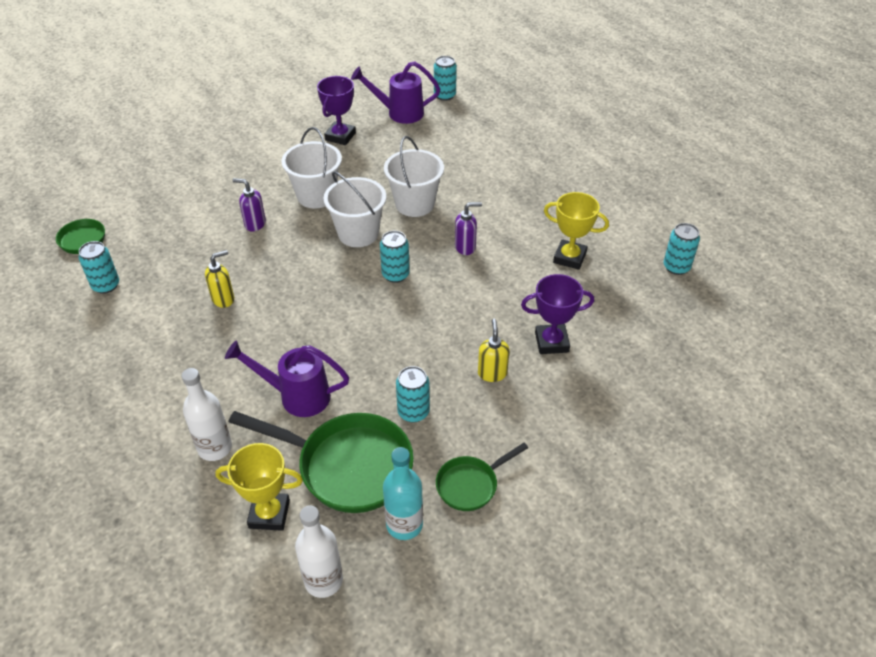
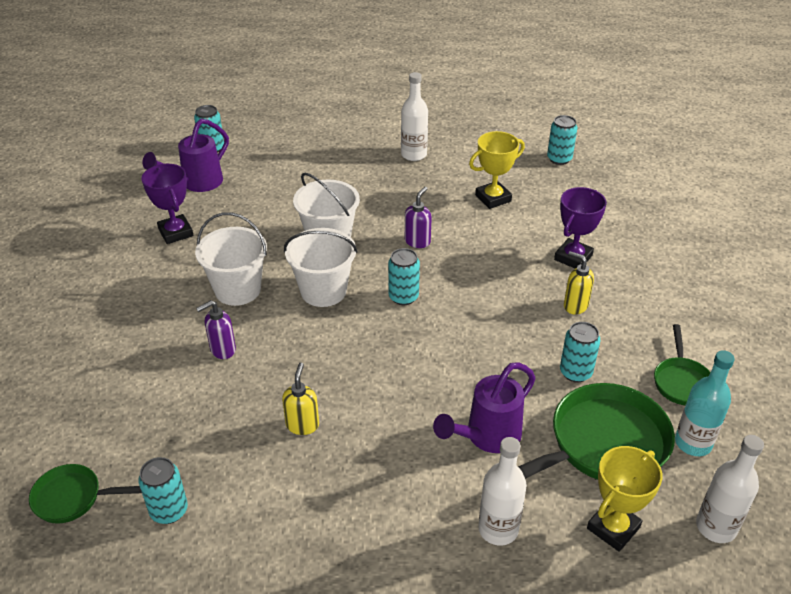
camera: 50 degrees left, 5 degrees down
(567, 187) = (414, 155): none -> white bottle

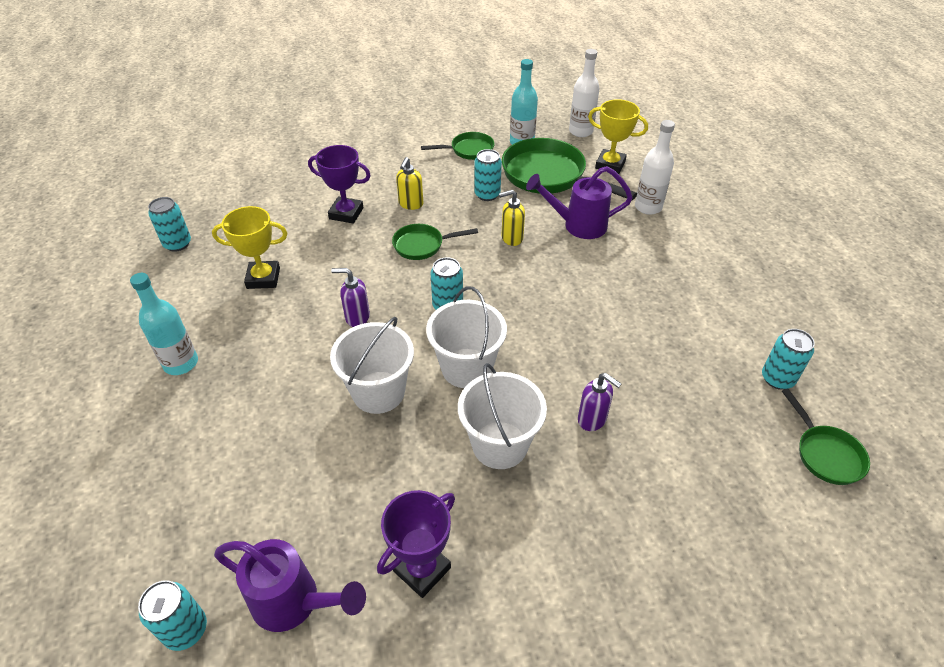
camera: 110 degrees left, 5 degrees up
(302, 425) = (637, 327): yellow soap dispenser -> yellow soap dispenser (511, 238)
(414, 155) = (181, 363): white bottle -> turquoise bottle
(486, 437) = (577, 225): purple watering can -> purple watering can turned 150 degrees clockwise
(493, 198) = (263, 278): yellow trophy -> yellow trophy turned 45 degrees counterclockwise
(500, 299) = (422, 245): none -> green pan

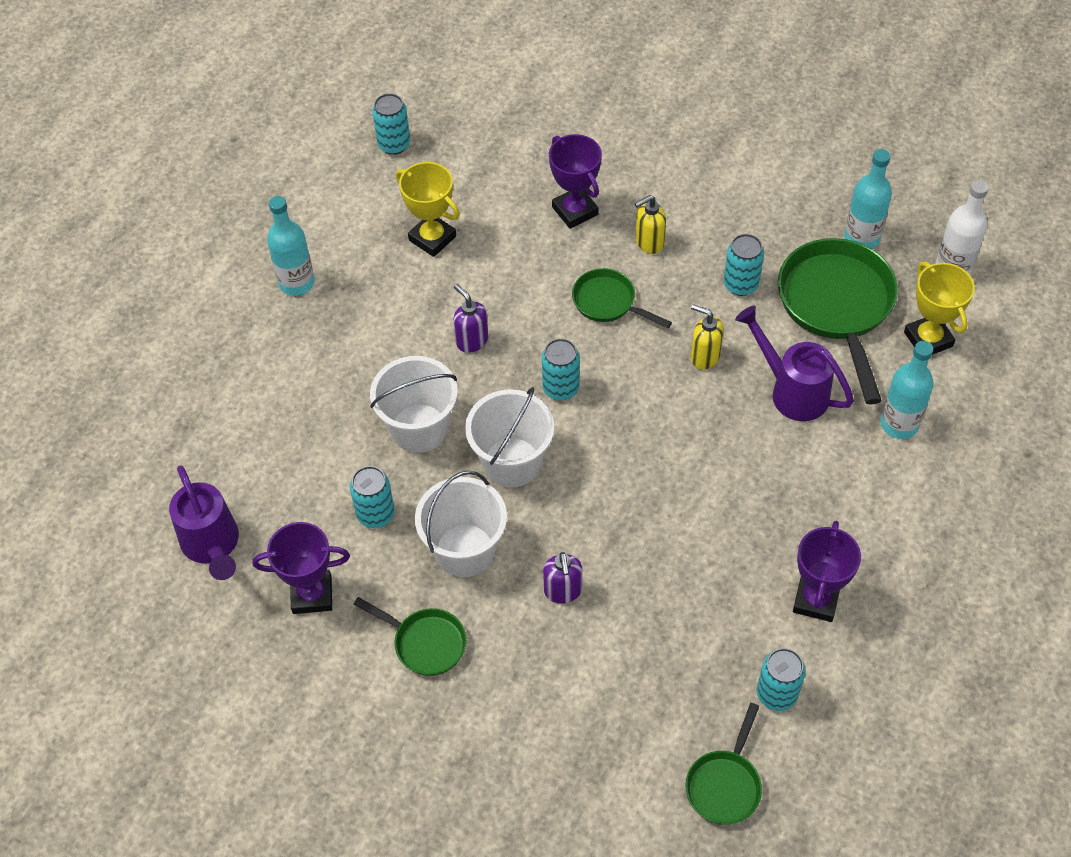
camera: 45 degrees right, 10 degrees up
(186, 630) = (136, 507): turquoise can -> turquoise can (376, 514)
(468, 150) = (788, 209): green pan -> green pan (425, 643)
(648, 207) = (899, 424): white bottle -> turquoise bottle
(726, 315) = (815, 600): none -> purple trophy

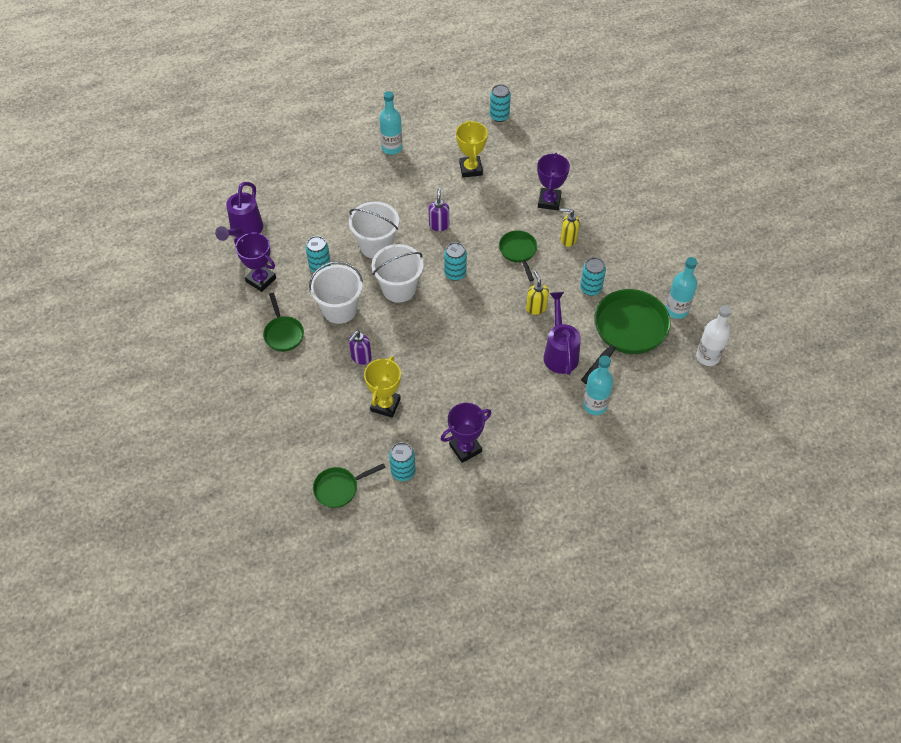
camera: 40 degrees right, 0 degrees up
(928, 339) = (655, 379): yellow trophy -> yellow trophy (385, 405)

